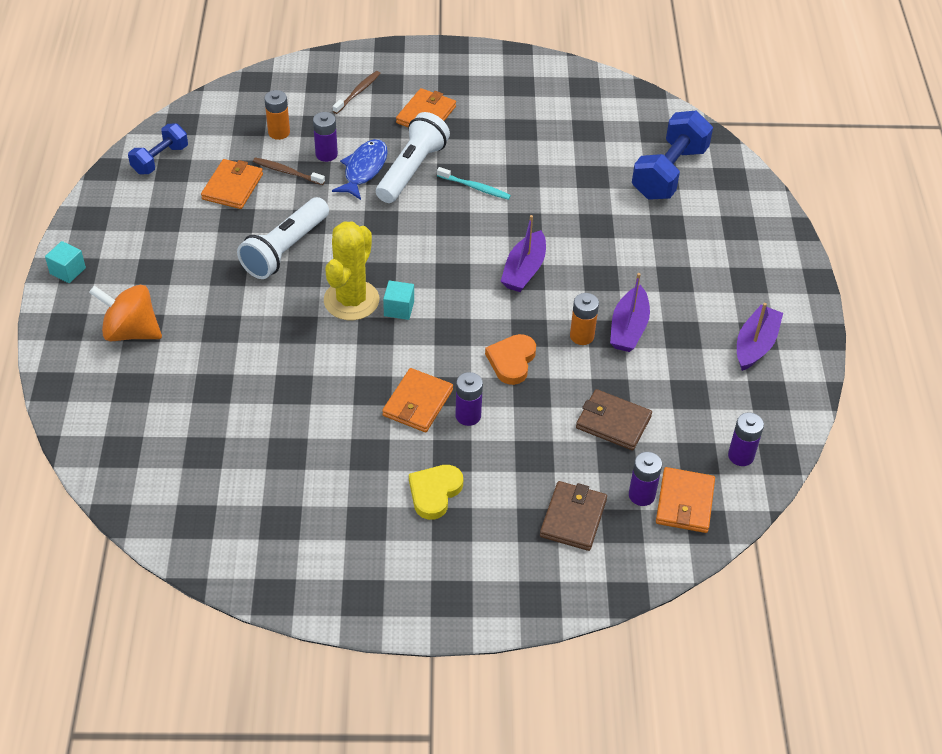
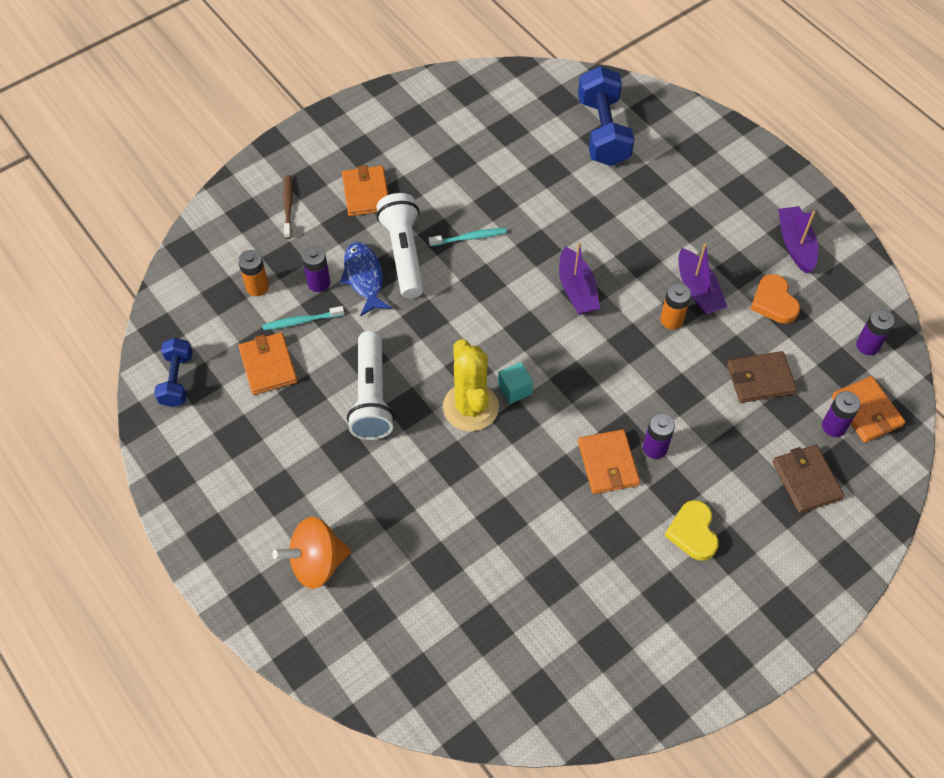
camera: 35 degrees left, 10 degrees up
(67, 271) = (202, 544): turquoise cube -> none
(287, 172) = (301, 321): brown toothbrush -> turquoise toothbrush
(512, 361) = (642, 377): orange heart -> orange heart (774, 302)

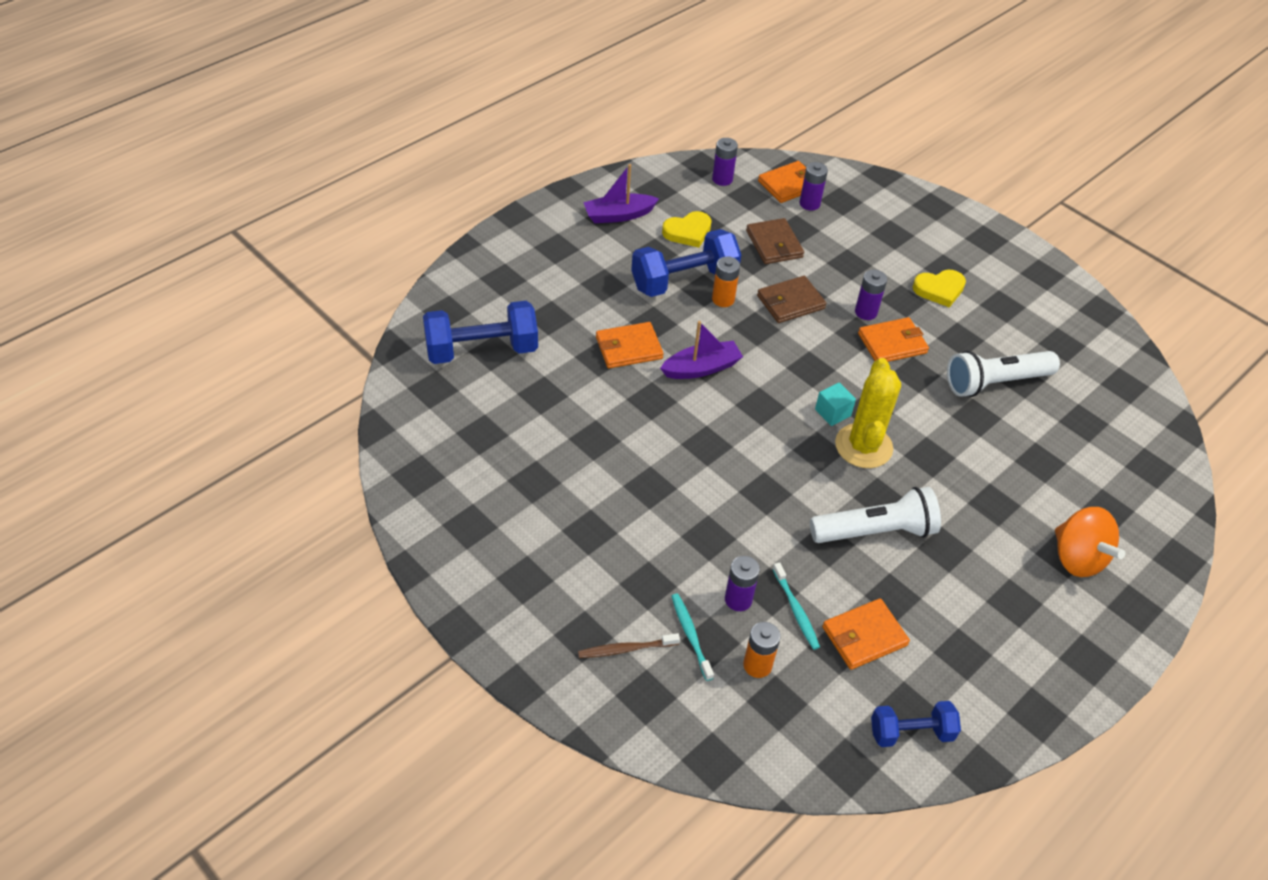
camera: 100 degrees left, 10 degrees down
(364, 277) = (722, 554): blue fish -> none
(366, 193) = (595, 566): orange wallet -> orange wallet (628, 348)
(404, 253) = (681, 519): white flashlight -> white flashlight (995, 382)
(469, 238) = (648, 460): turquoise toothbrush -> turquoise toothbrush (690, 635)
(470, 407) = (863, 446): yellow cactus -> yellow cactus turned 60 degrees counterclockwise
(698, 290) = (684, 281): purple boat -> blue dumbbell
(774, 302) = (688, 232): orange heart -> yellow heart
(806, 480) = (866, 222): brown wallet -> brown wallet (790, 302)

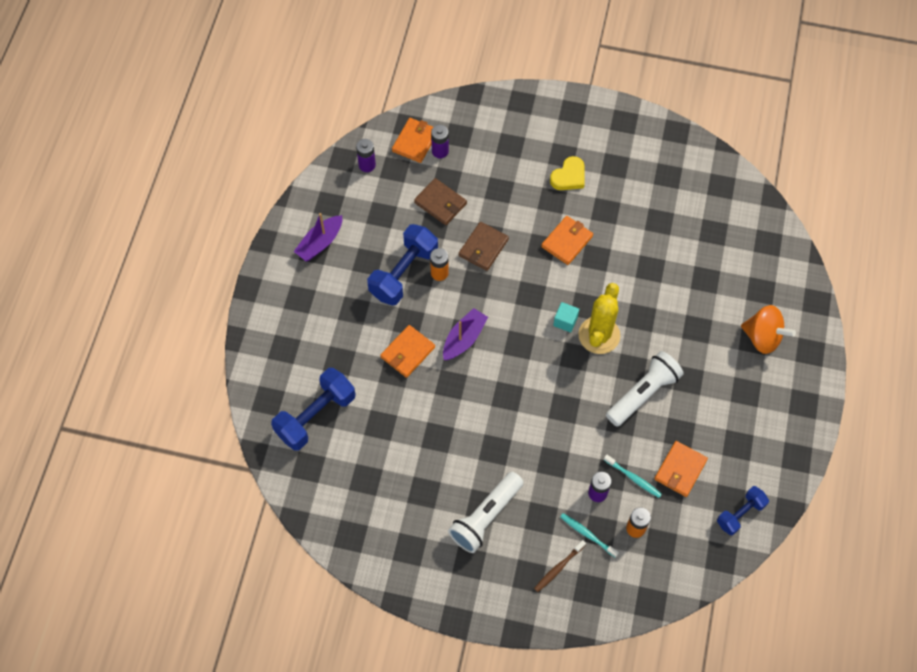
camera: 30 degrees left, 15 degrees up
(688, 232) = (377, 228): yellow heart -> none
(863, 446) = (599, 335): yellow cactus -> yellow cactus turned 45 degrees clockwise
(866, 312) = (535, 225): purple battery -> none
(995, 382) = (646, 233): white flashlight -> white flashlight (486, 517)

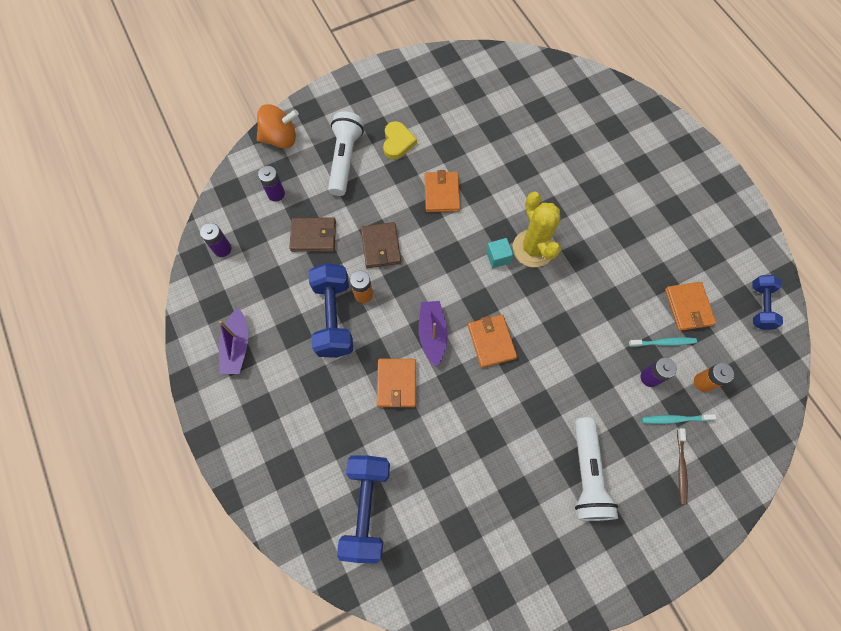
camera: 40 degrees left, 5 degrees up
(415, 141) = (248, 200): orange wallet -> orange wallet (491, 341)
(643, 394) = (607, 269): white flashlight -> white flashlight (345, 160)
(762, 337) = (646, 160): orange spinning top -> orange spinning top (280, 138)

